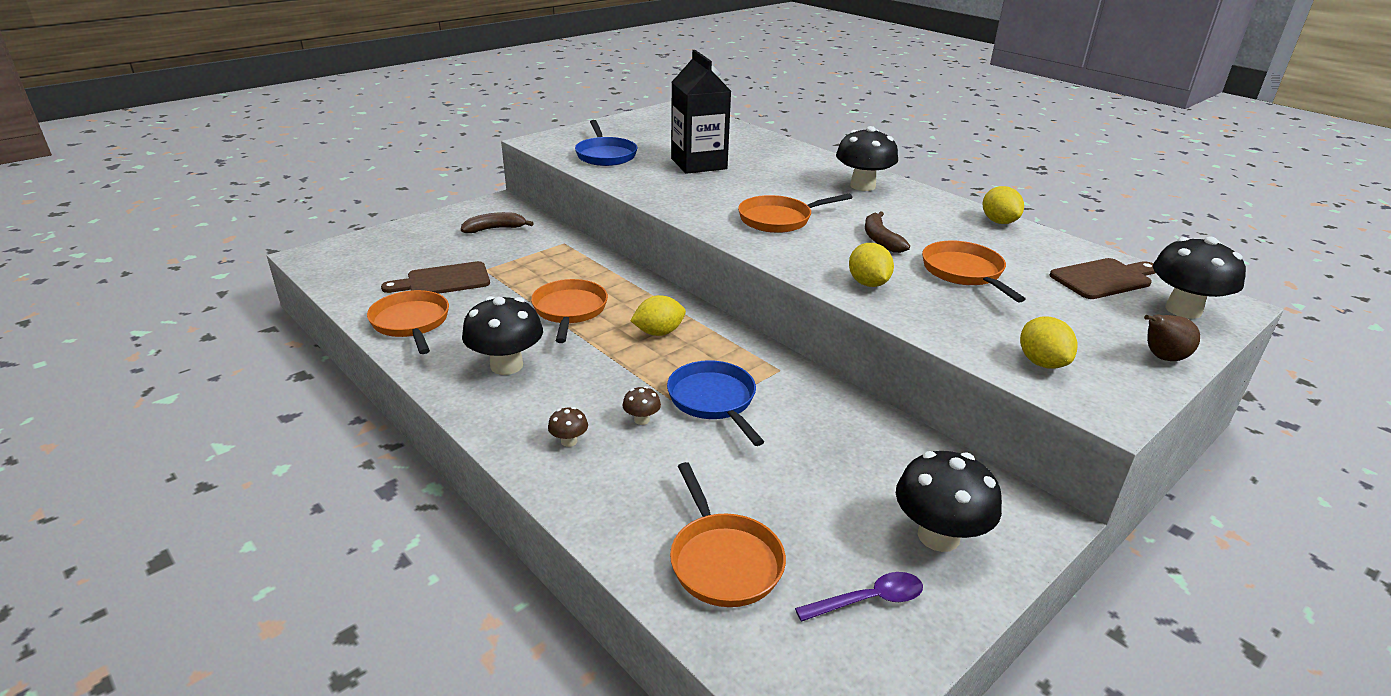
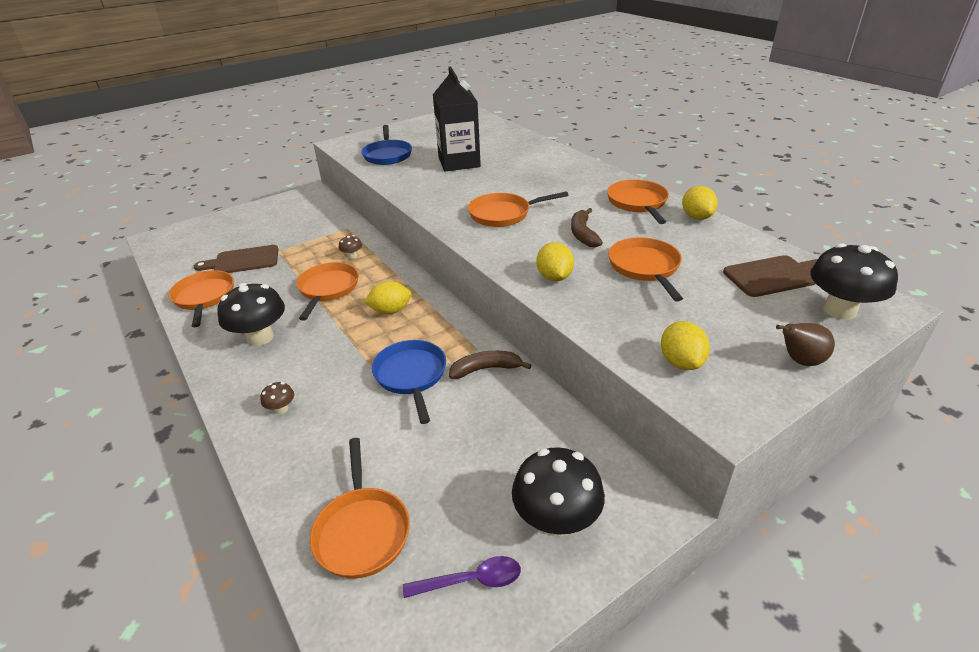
camera: 10 degrees right, 5 degrees up
(495, 229) = (299, 216): brown banana -> brown banana (486, 369)
(641, 420) = (346, 391): brown mushroom -> brown mushroom (352, 256)
(862, 186) = (588, 182): black mushroom -> none
(928, 208) = (638, 203): none -> orange pan

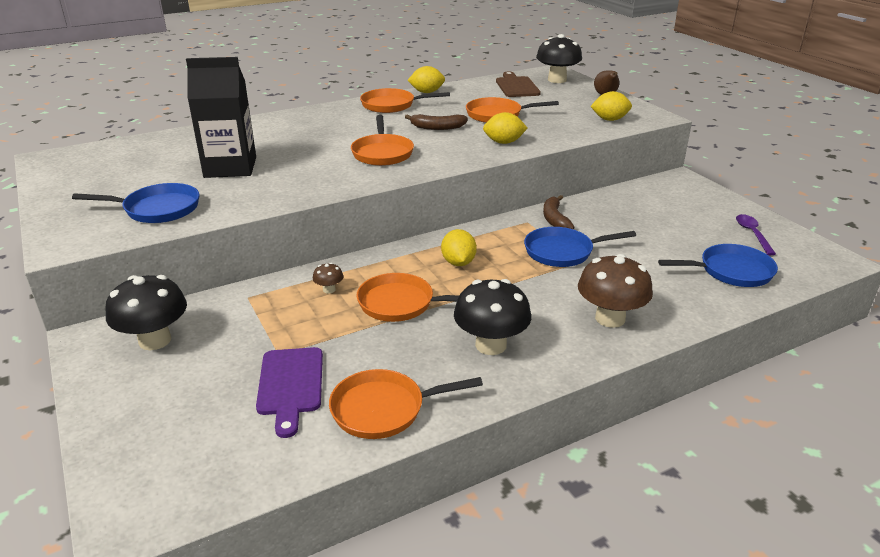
camera: 85 degrees left, 5 degrees down
(243, 261) = (290, 385): brown cutting board -> purple cutting board
(281, 409) = (610, 318): brown mushroom -> brown mushroom, size x2.23
(362, 530) = (731, 271): orange pan -> blue pan
(556, 520) = (699, 206): black mushroom -> black mushroom (155, 340)

